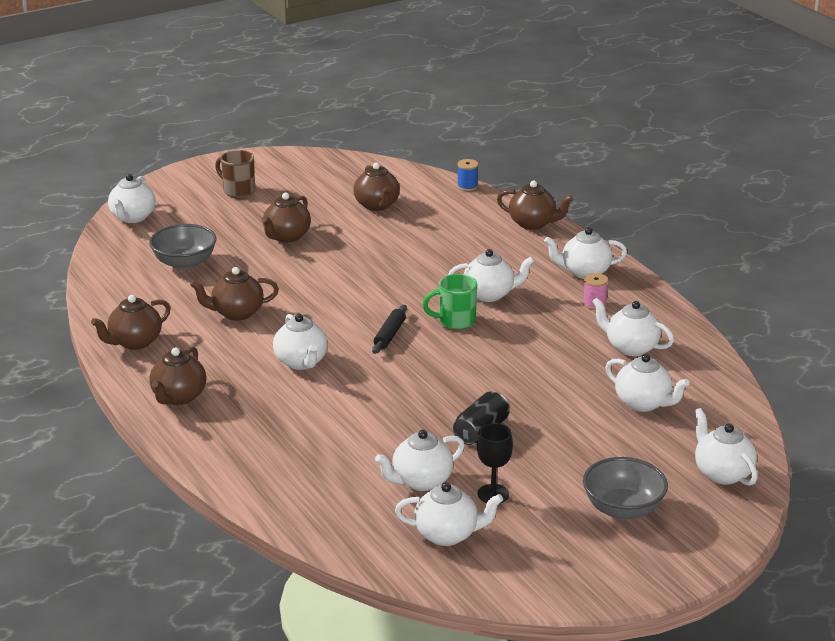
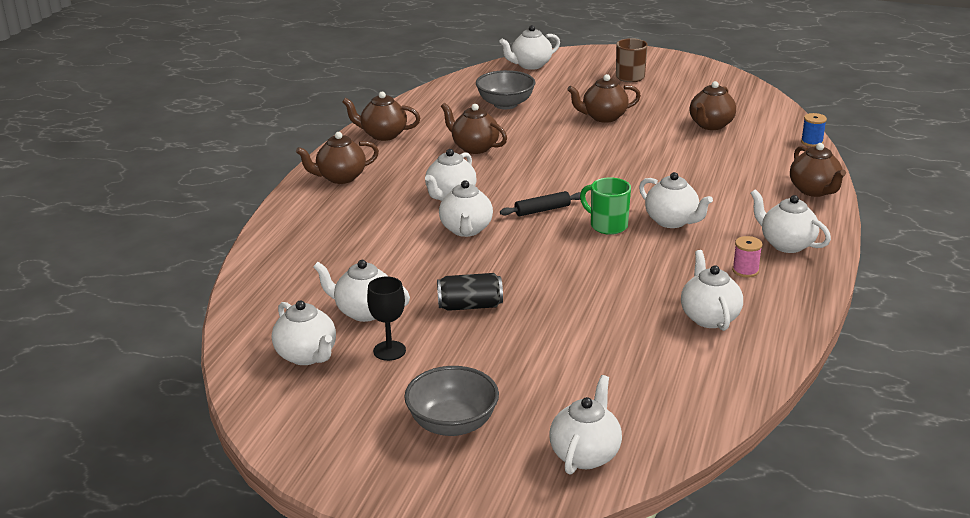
camera: 50 degrees right, 0 degrees up
(643, 403) = (632, 362): white teapot -> white teapot (466, 230)

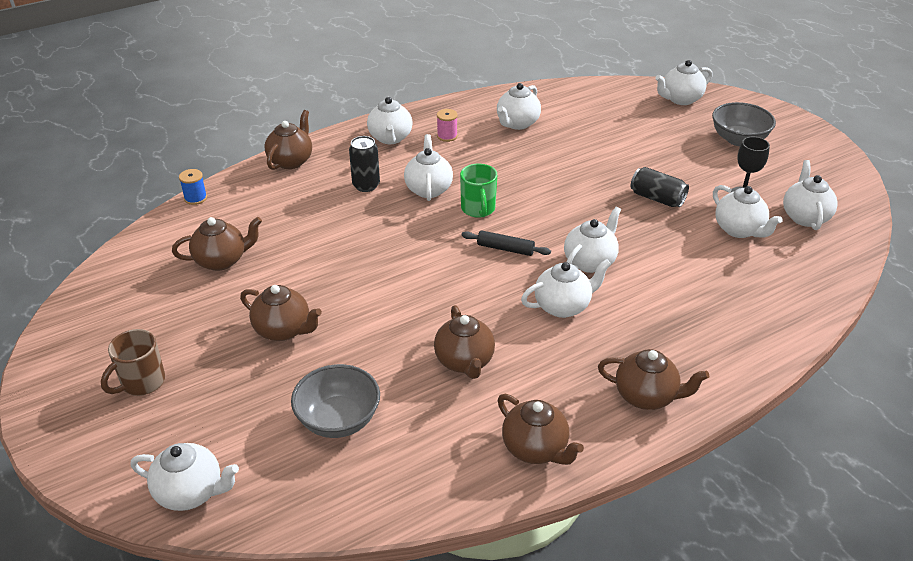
camera: 140 degrees left, 10 degrees up
(722, 201) = (366, 185): none -> black can

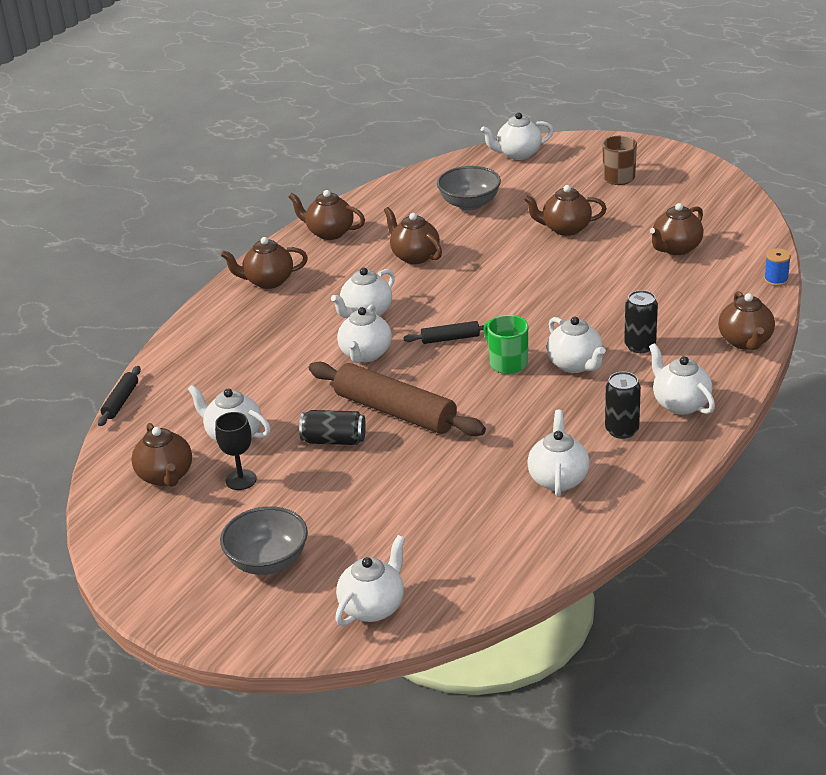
camera: 155 degrees right, 5 degrees down
(447, 136) = (622, 430): pink spool -> black can
(596, 203) = (395, 411): none -> brown rolling pin
(804, 217) = (166, 476): white teapot -> brown teapot
(842, 300) = (121, 401): none -> black rolling pin

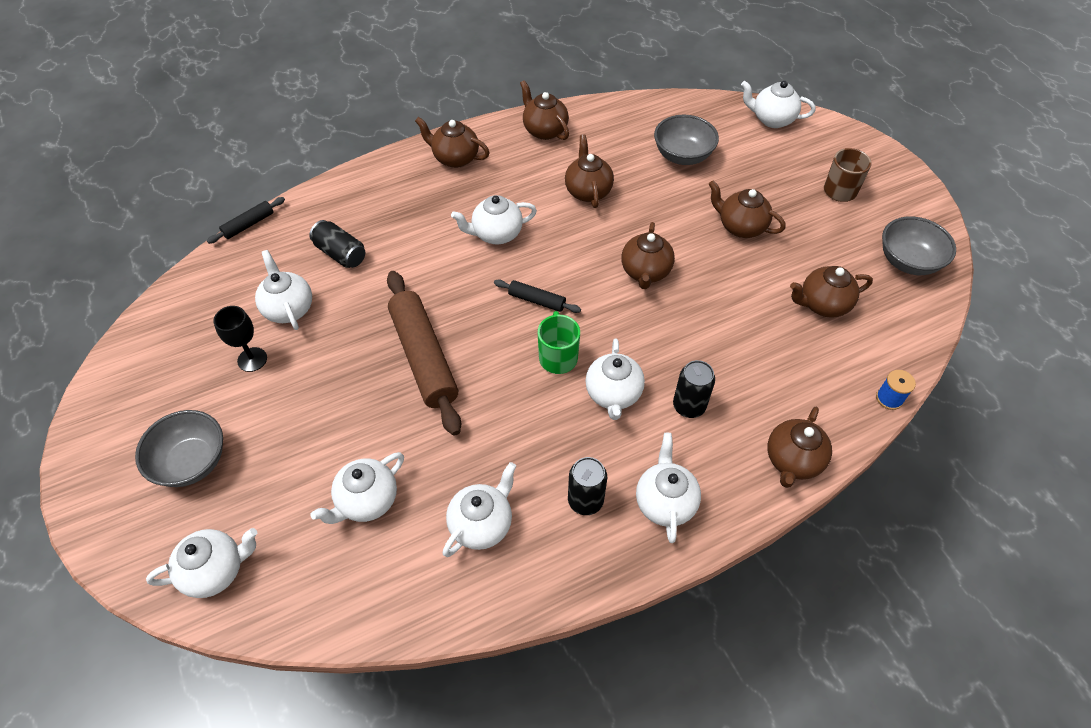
camera: 30 degrees right, 20 degrees up
(166, 476) = (208, 322): brown teapot -> brown teapot (645, 272)
(334, 440) = (352, 360): black can -> black can (341, 253)
(365, 354) = (457, 279): white teapot -> white teapot (367, 501)
(711, 199) = (908, 261): none -> grey bowl

